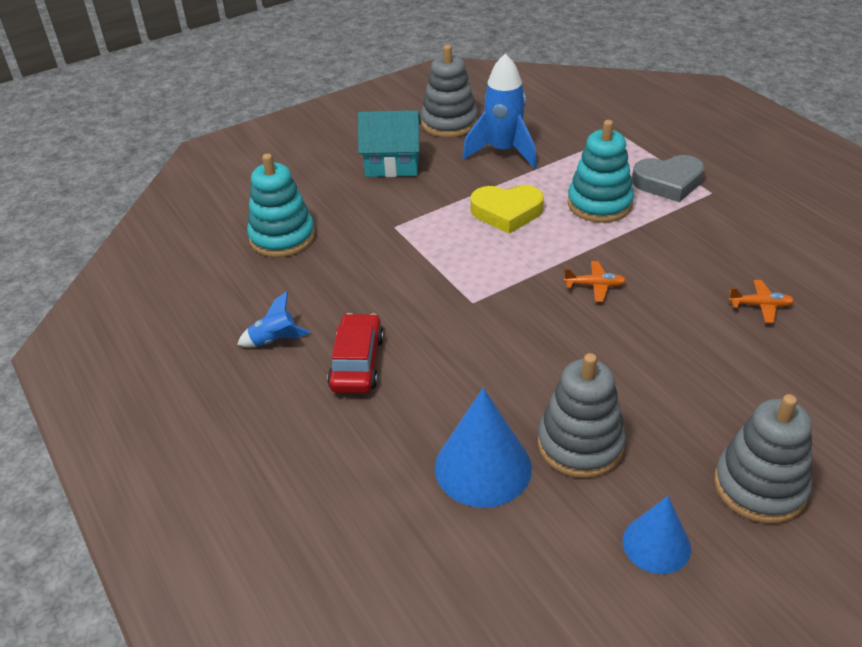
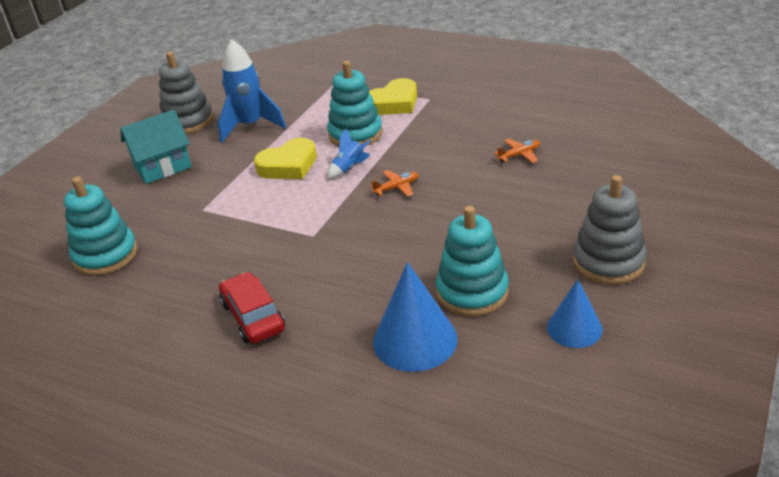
camera: 30 degrees left, 5 degrees down
(274, 340) = (165, 332): blue rocket -> blue rocket (349, 168)
(580, 444) = (472, 292): grey stacking toy -> turquoise stacking toy
(668, 182) = (394, 103): grey heart -> yellow heart

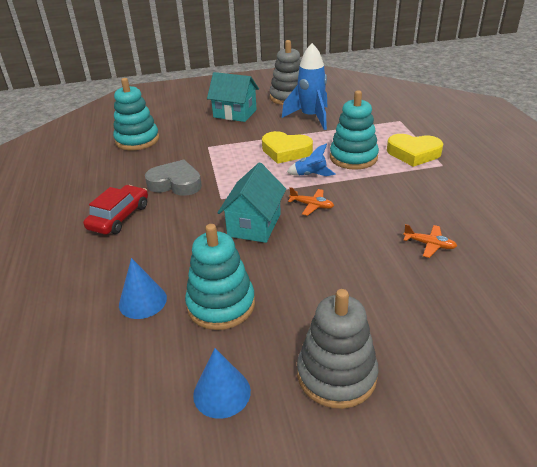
camera: 50 degrees right, 0 degrees up
(243, 256) = (175, 183): none -> grey heart
(383, 231) = (254, 225): none -> turquoise house
(415, 340) = (142, 301): blue cone -> blue cone, size x0.64

